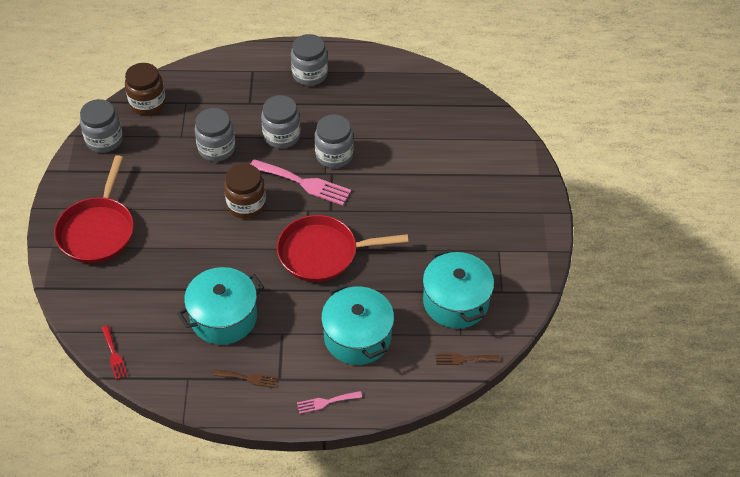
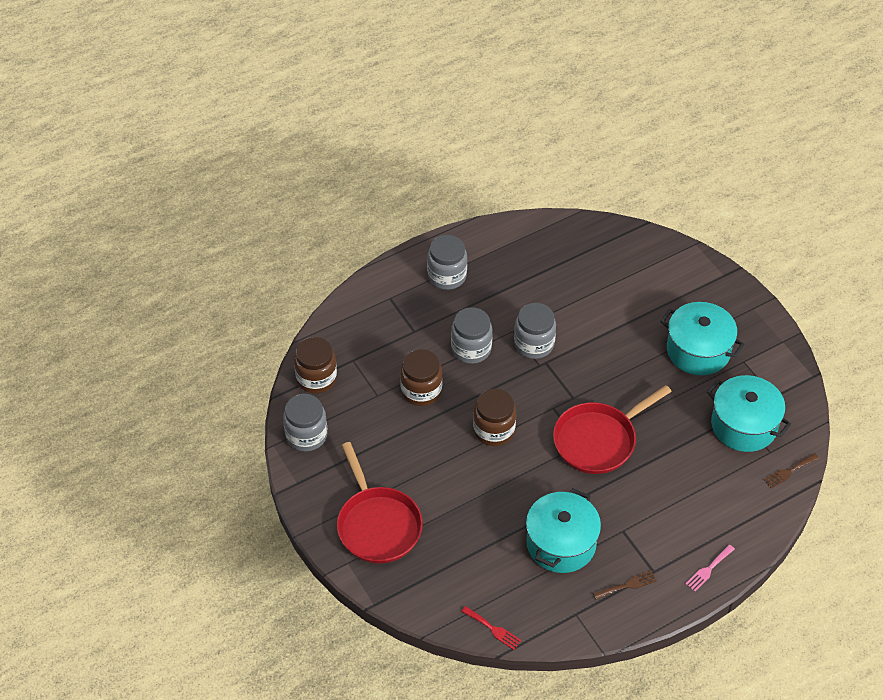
camera: 30 degrees left, 0 degrees up
(216, 148) = (421, 391): grey jar -> brown jar
(304, 183) = (529, 384): pink fork -> none
(357, 337) = (688, 499): turquoise pot -> turquoise pot (698, 350)

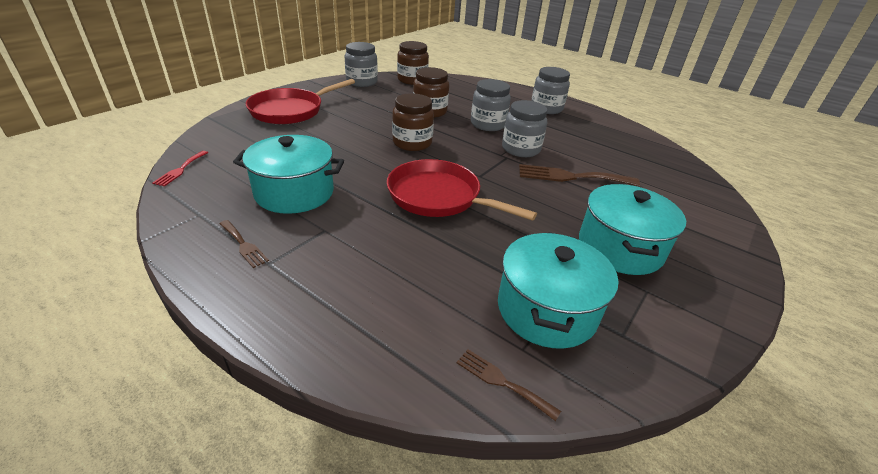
camera: 65 degrees right, 15 degrees down
(595, 329) = (571, 177): none -> brown fork
(708, 569) = (280, 315): pink fork -> none

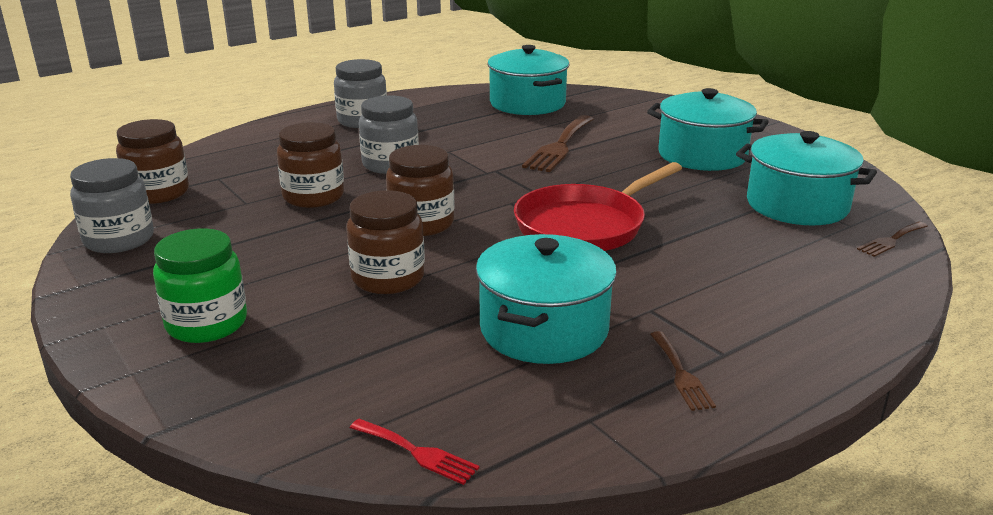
camera: 70 degrees left, 10 degrees down
(243, 245) = (681, 374): brown fork -> brown fork turned 105 degrees clockwise
(290, 110) = (207, 324): red pan -> green jar
(343, 142) = (388, 278): none -> brown jar
(520, 149) = (478, 158): grey jar -> none
(644, 157) = (527, 103): none -> turquoise pot

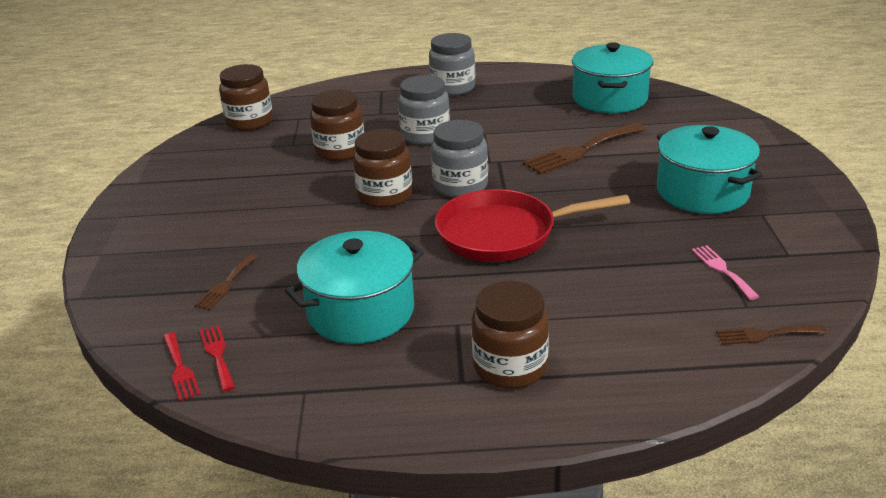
camera: 35 degrees right, 5 degrees up
(119, 240) = (191, 154): grey jar -> grey jar (460, 186)
(207, 324) = (171, 233): green jar -> none
(388, 278) = (310, 235): brown jar -> brown jar (510, 367)
(443, 422) = (217, 355): none -> red fork
(681, 374) = (408, 384): brown fork -> brown fork (226, 284)
(797, 205) = (722, 270): turquoise pot -> pink fork

